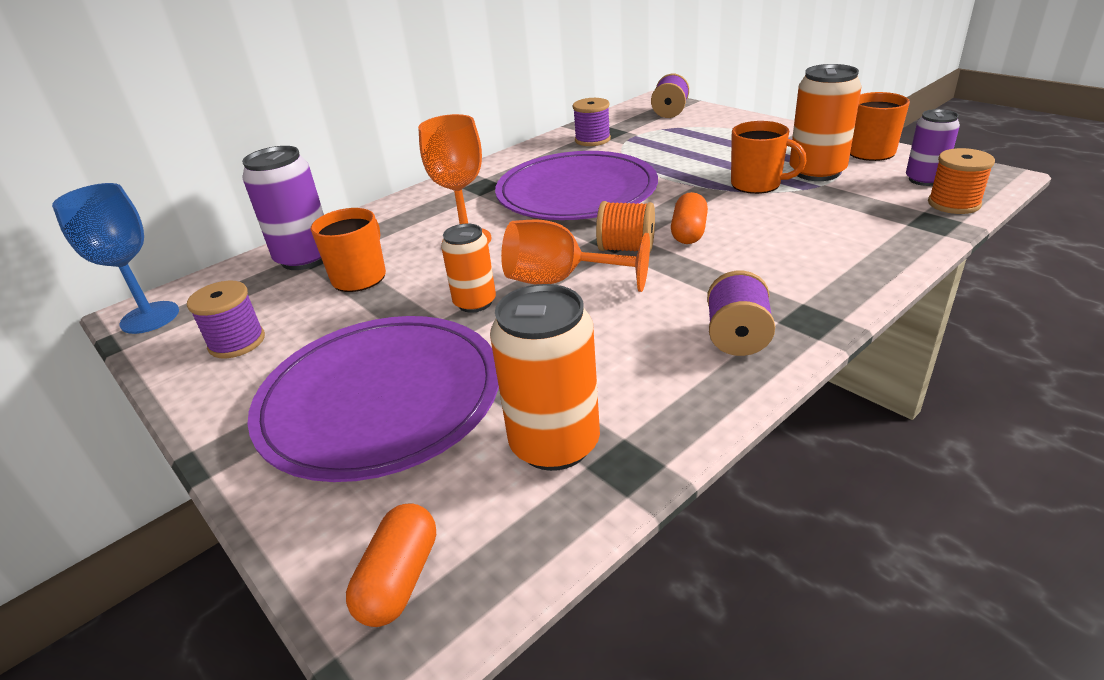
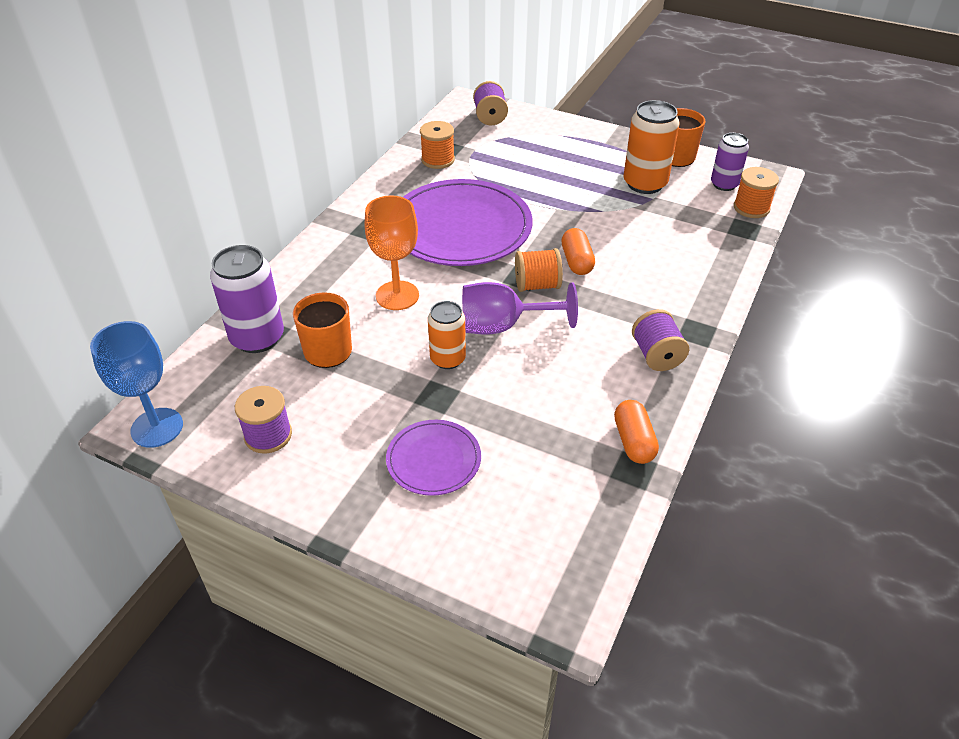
camera: 25 degrees left, 10 degrees up
(380, 399) = (433, 460): purple plate -> purple plate, size x0.50
(399, 579) = (540, 579): orange capsule -> orange capsule (633, 441)
(554, 444) = (581, 465): orange can -> none
(560, 281) = (503, 326): orange goblet -> purple goblet
(592, 140) = (438, 160): purple spool -> orange spool
(757, 184) = (605, 202): orange mug -> none

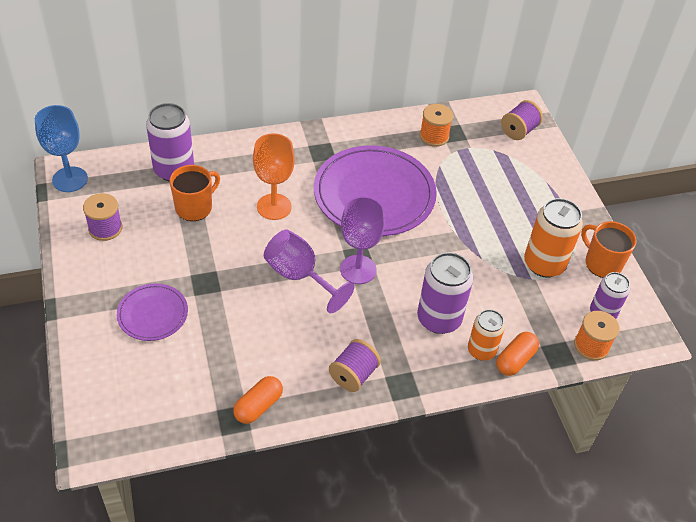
camera: 45 degrees right, 5 degrees up
(448, 359) = (242, 267): orange can -> orange can (481, 350)
(537, 285) = (358, 269): orange spool -> purple goblet
(576, 261) = (406, 276): orange capsule -> orange capsule (515, 360)
(644, 269) = (439, 319): none -> purple can

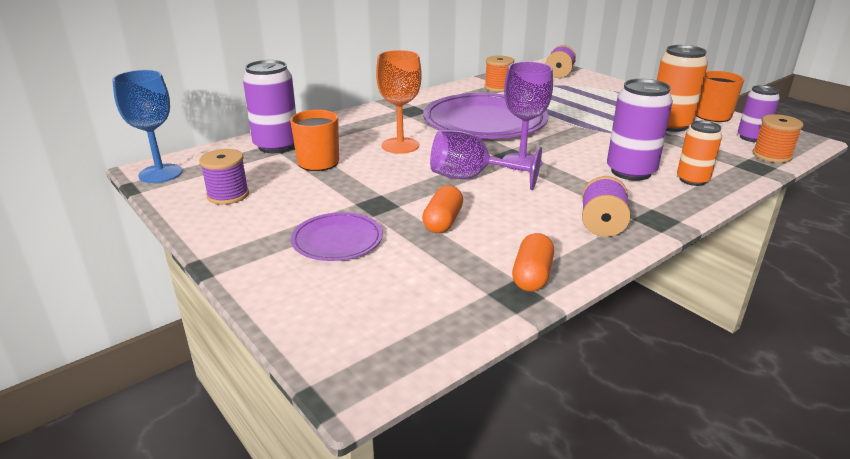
camera: 20 degrees left, 20 degrees down
(515, 360) = (727, 178): orange capsule -> orange capsule (443, 221)

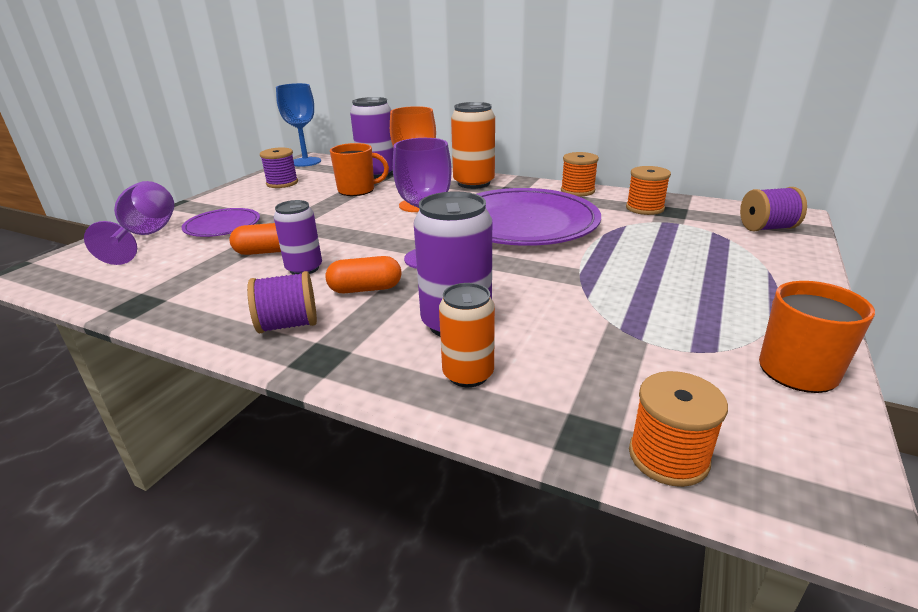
camera: 65 degrees right, 0 degrees up
(441, 93) = (577, 191): none -> orange spool
(471, 178) = (367, 244): purple goblet -> purple goblet (146, 236)
(532, 275) = (171, 305): orange capsule -> orange capsule (365, 289)
(670, 125) = (680, 333): orange can -> orange can (474, 183)
(751, 138) = (739, 425): purple can -> purple can (304, 268)

